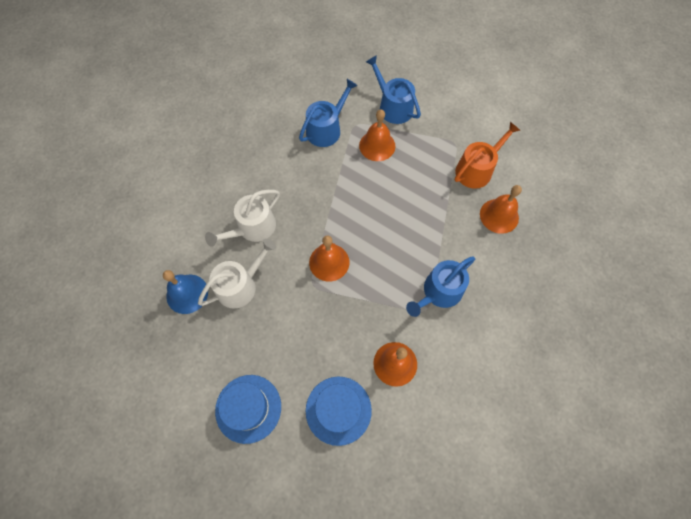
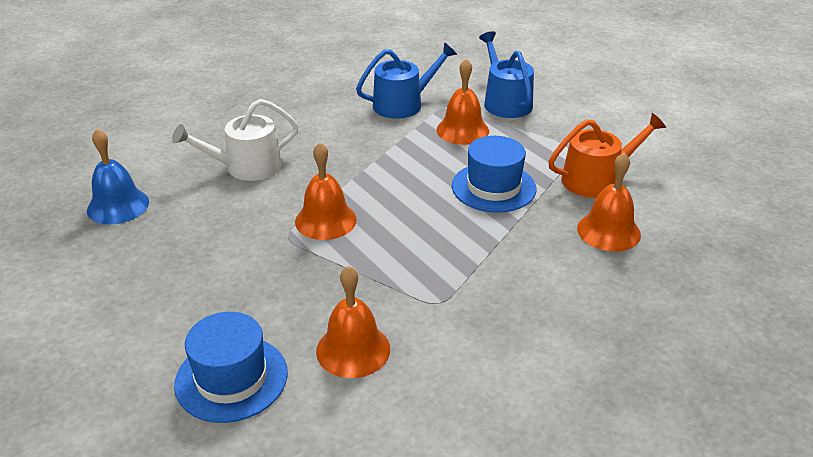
camera: 20 degrees right, 30 degrees down
(240, 285) = (191, 214): white watering can -> none
(248, 408) = (105, 338): blue hat -> blue hat (493, 187)
(439, 292) = (469, 289): blue watering can -> none

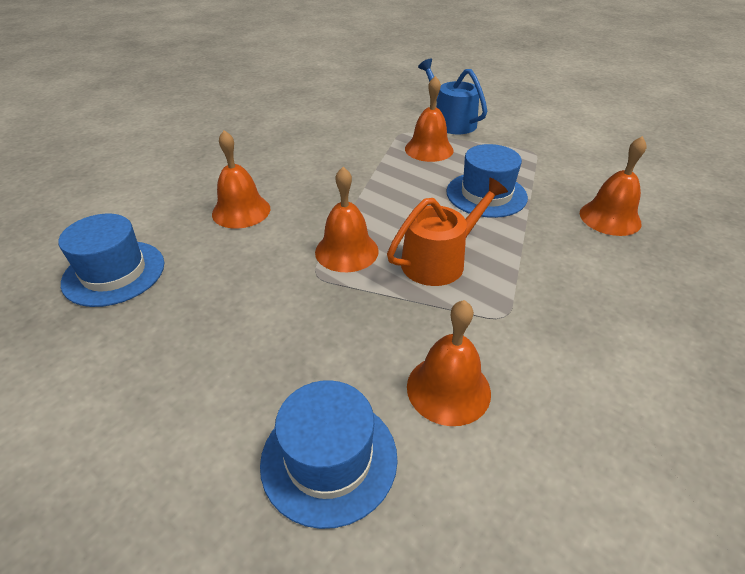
camera: 15 degrees left, 5 degrees up
(118, 206) = (114, 273): blue bell -> blue hat
(246, 167) = (241, 211): white watering can -> orange bell
(403, 104) = (364, 134): blue watering can -> none
(596, 179) = (568, 174): orange watering can -> orange watering can (439, 261)

